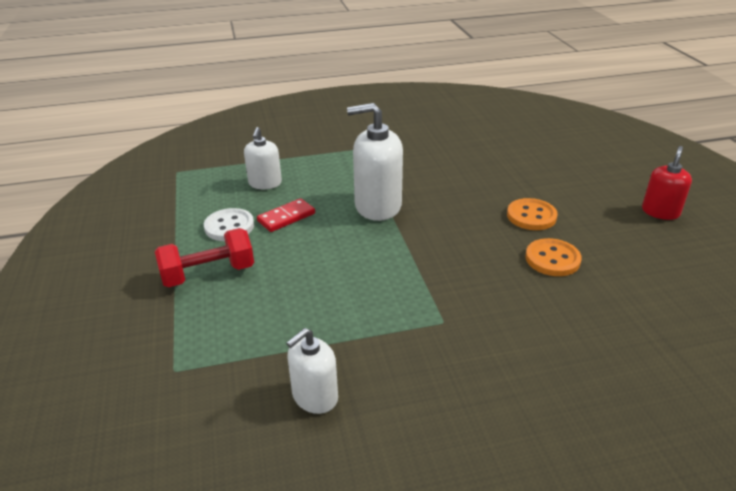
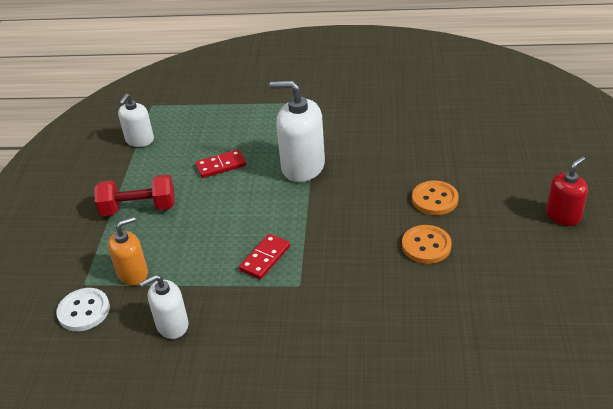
camera: 20 degrees right, 5 degrees up
(229, 226) = (172, 167): white button -> white button (84, 311)
(234, 346) = (133, 273): none -> orange soap dispenser
(265, 183) = (218, 128): white soap dispenser -> white soap dispenser (139, 140)
(388, 301) = (265, 258): none -> red domino

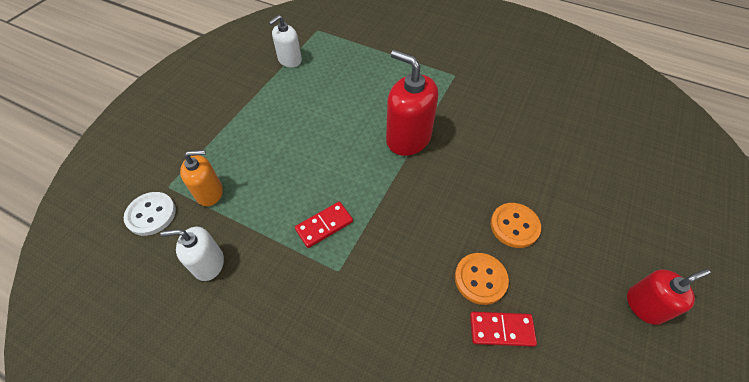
camera: 20 degrees right, 15 degrees up
(139, 208) = (251, 127): red dumbbell -> none
(221, 165) = (339, 110): red domino -> red domino (501, 329)
(303, 166) = (408, 138): white soap dispenser -> red soap dispenser

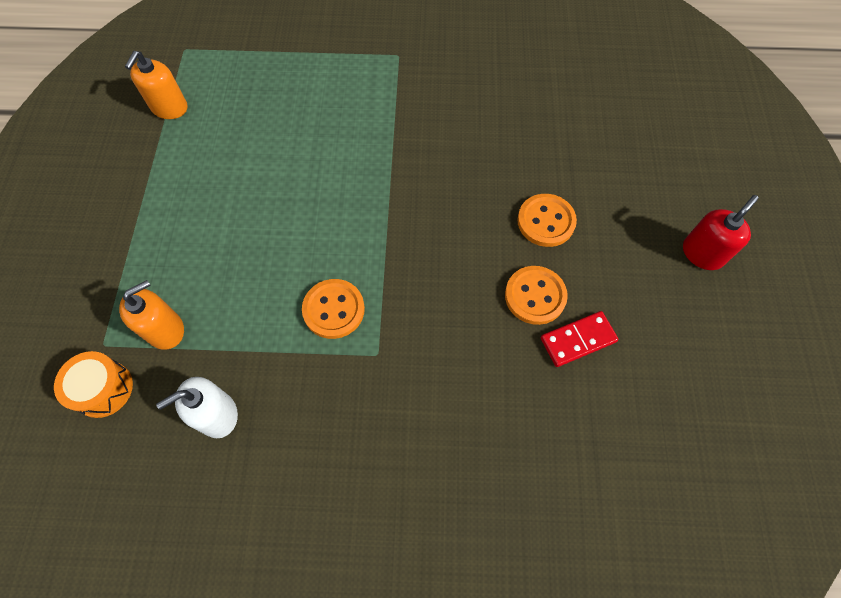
camera: 25 degrees left, 10 degrees up
(151, 214) = (103, 389): white button -> orange drum
(289, 60) = (169, 108): white soap dispenser -> orange soap dispenser
(324, 225) = (333, 309): red domino -> orange button
(408, 138) = (380, 161): red soap dispenser -> none

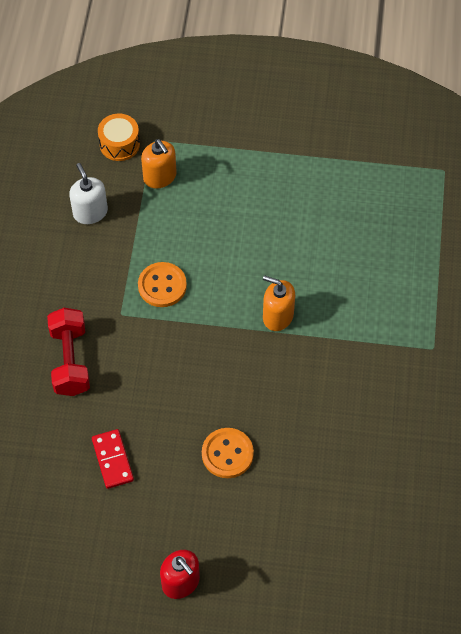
camera: 95 degrees right, 5 degrees down
(169, 108) = (373, 164): orange soap dispenser -> orange soap dispenser (278, 316)
(451, 409) = (70, 360): none -> red dumbbell
(535, 296) = (156, 433): orange button -> none

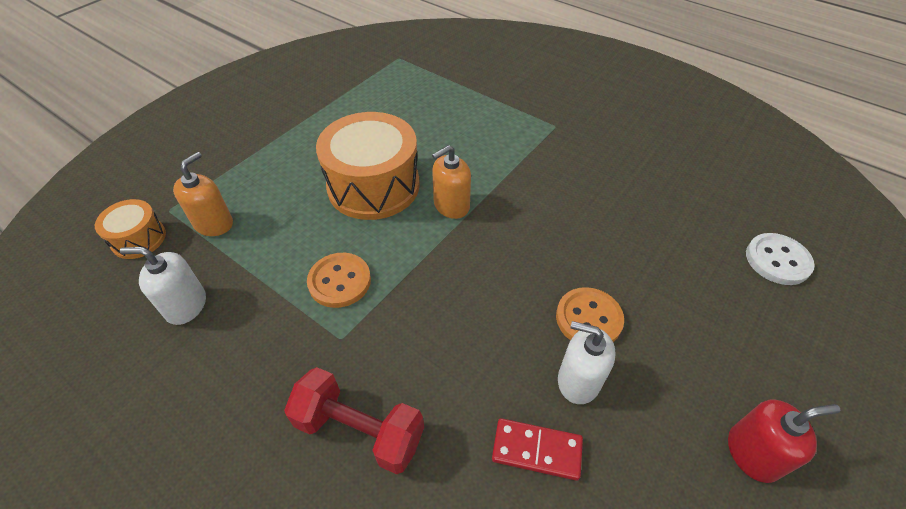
camera: 60 degrees left, 10 degrees down
(160, 177) = (214, 223): orange soap dispenser -> orange soap dispenser turned 60 degrees counterclockwise
(173, 465) = (578, 380): none -> white soap dispenser
(263, 252) = (373, 186): none -> orange drum
(370, 570) = (777, 260): none -> white button

